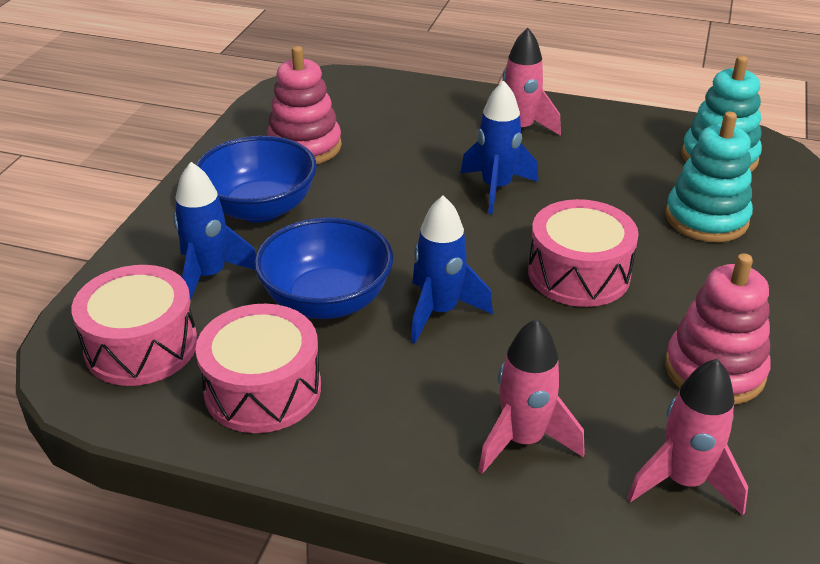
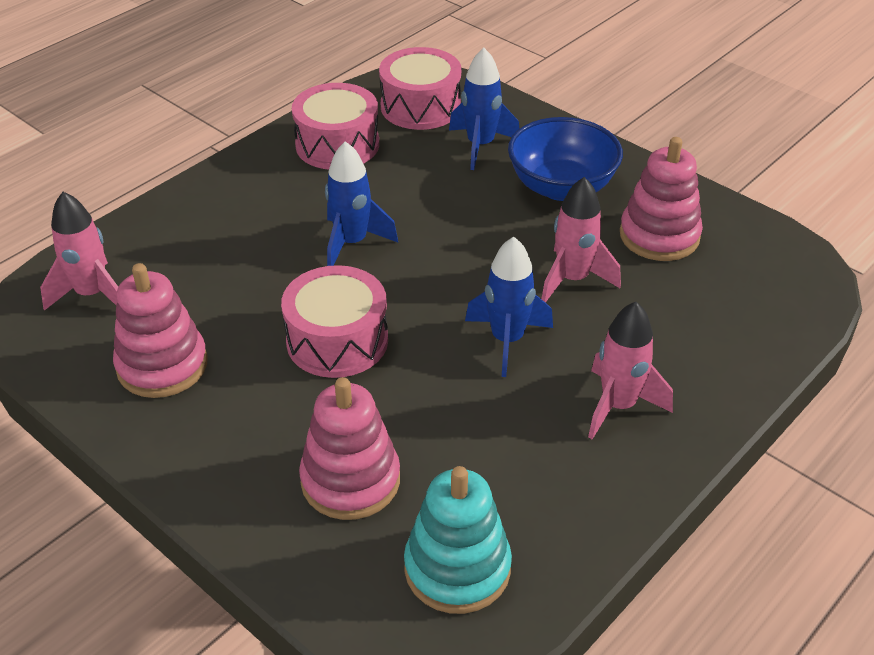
camera: 115 degrees right, 5 degrees up
(327, 301) = (409, 192): blue bowl -> none
(523, 440) = (193, 237): pink rocket -> pink rocket (572, 279)
(706, 218) = (350, 480): turquoise stacking toy -> pink stacking toy

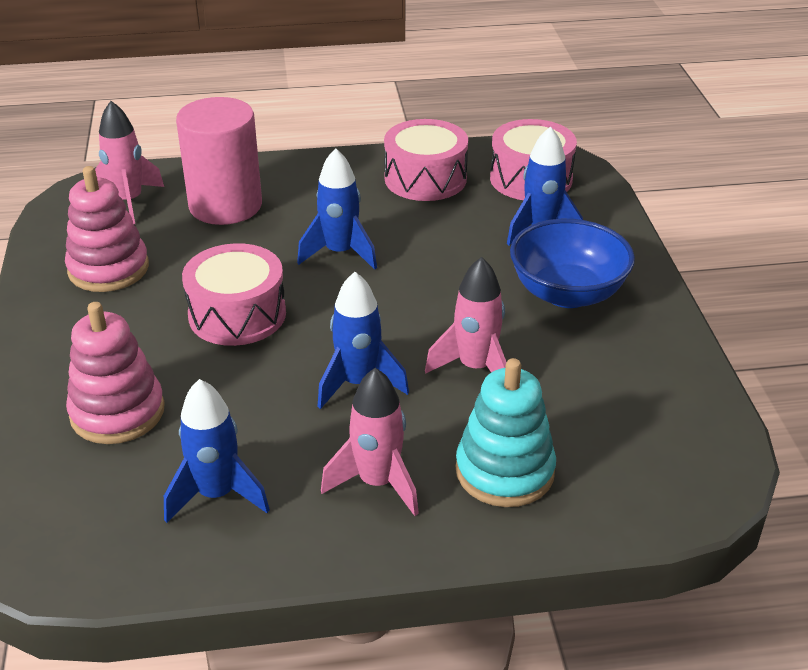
camera: 40 degrees right, 5 degrees down
(193, 252) = (225, 205): none -> pink cylinder
(457, 568) = (102, 517): turquoise stacking toy -> turquoise stacking toy (504, 471)
(520, 490) = (217, 494): none -> blue rocket
(659, 236) = (603, 374): pink stacking toy -> none

